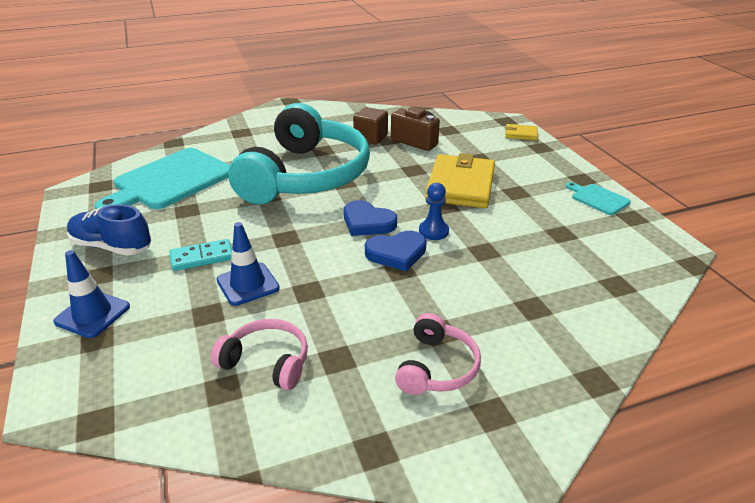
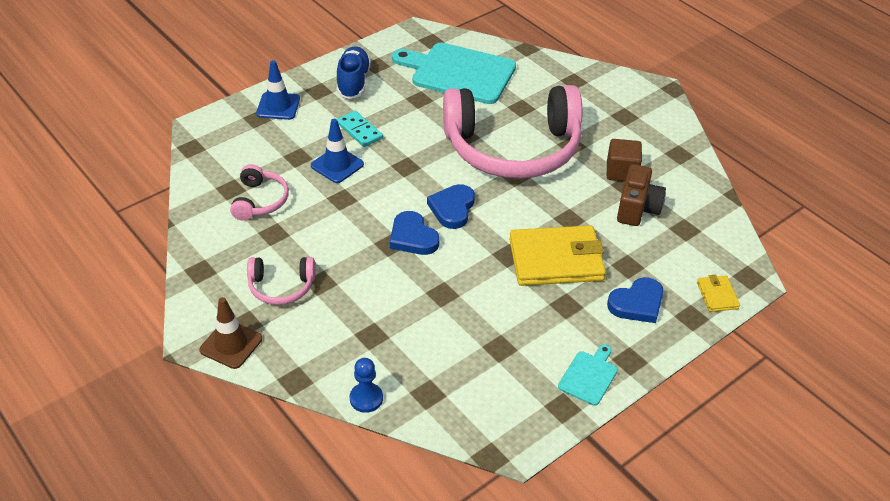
camera: 70 degrees right, 10 degrees up
(305, 176) = (513, 148): turquoise headphones -> pink headphones
(433, 231) = (459, 254): blue pawn -> blue pawn (366, 398)
(522, 163) = (637, 303): none -> blue heart
(529, 434) = (231, 344): none -> brown traffic cone

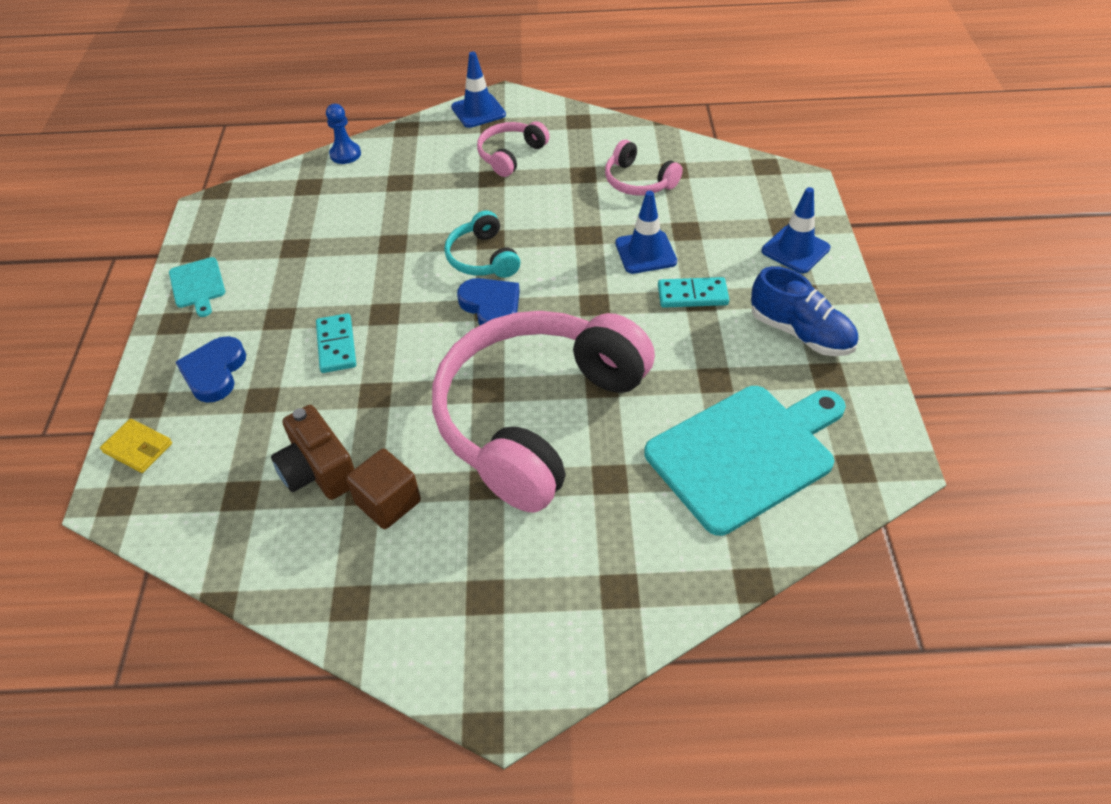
camera: 130 degrees right, 5 degrees up
(231, 344) = (478, 111): brown traffic cone -> blue traffic cone
(413, 237) = (482, 258): blue heart -> turquoise headphones
(556, 260) = (336, 345): yellow wallet -> turquoise domino

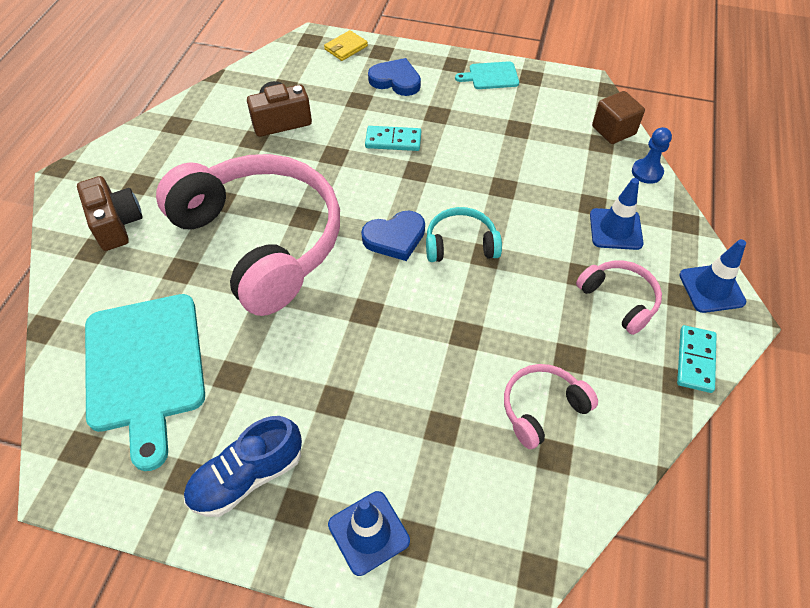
camera: 105 degrees right, 5 degrees up
(388, 502) = (236, 149): brown cube -> brown cube (613, 130)
(567, 584) = (116, 224): none -> brown camera
(645, 252) = (420, 376): blue traffic cone -> blue traffic cone (615, 229)
(692, 295) = (342, 397): turquoise domino -> turquoise domino (695, 360)

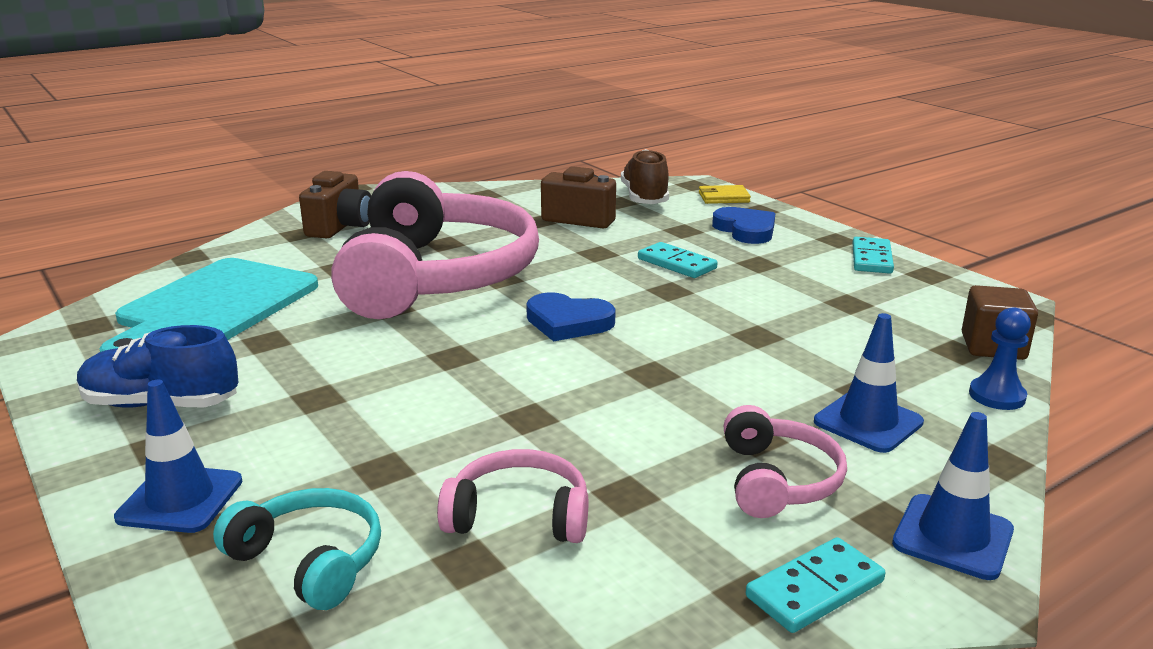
camera: 40 degrees right, 30 degrees down
(296, 73) = (644, 198): none -> brown shoe
(460, 244) = (634, 354): turquoise headphones -> turquoise headphones (310, 560)
(491, 76) = (872, 259): turquoise cutting board -> turquoise domino

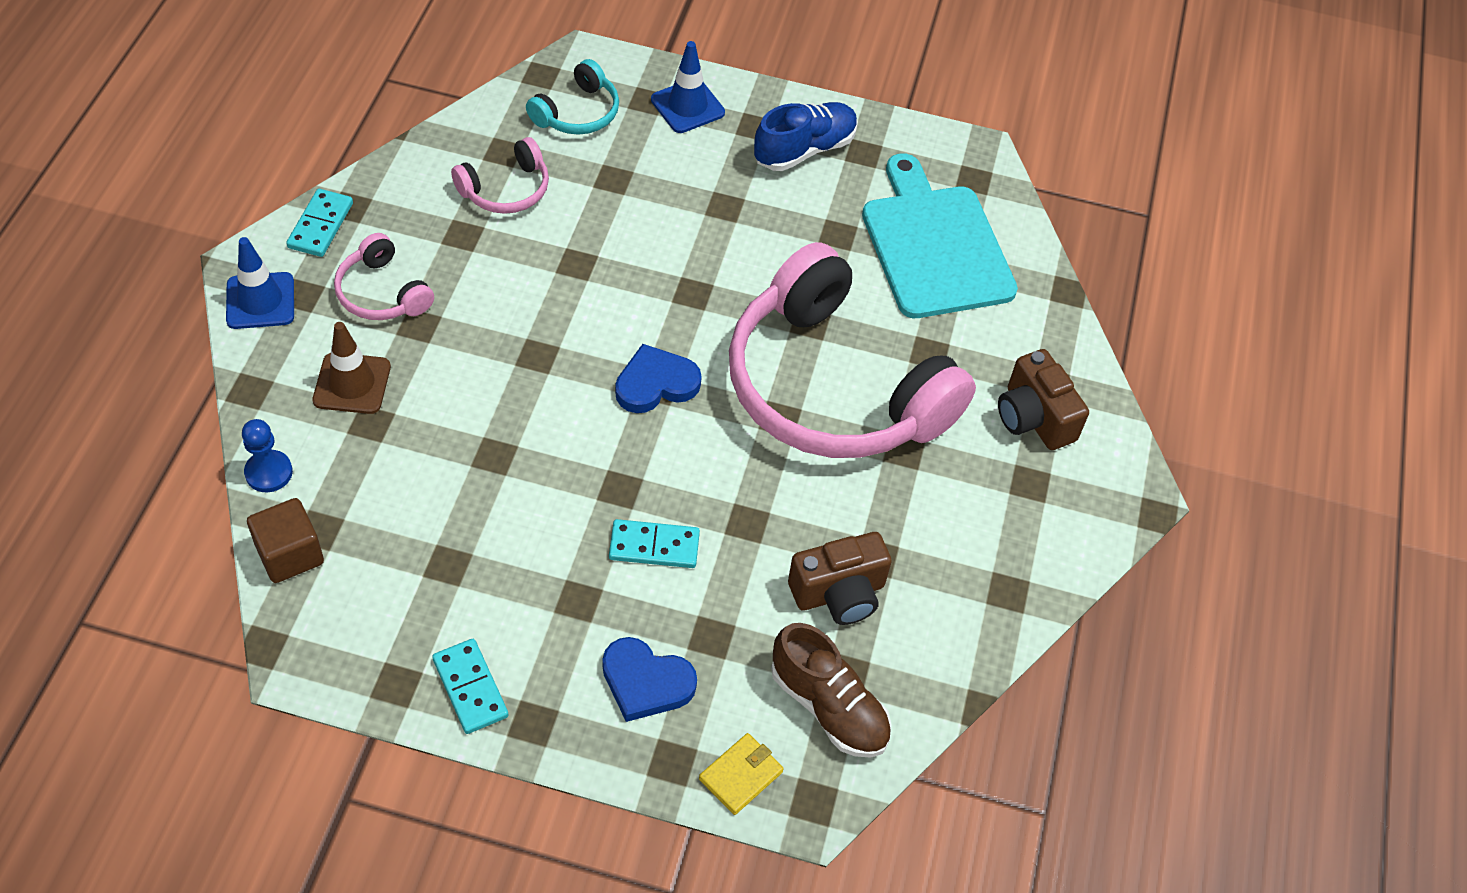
camera: 135 degrees right, 30 degrees up
(310, 560) = (577, 113): turquoise headphones -> turquoise headphones turned 45 degrees counterclockwise
(868, 422) = (352, 383): blue traffic cone -> brown traffic cone

